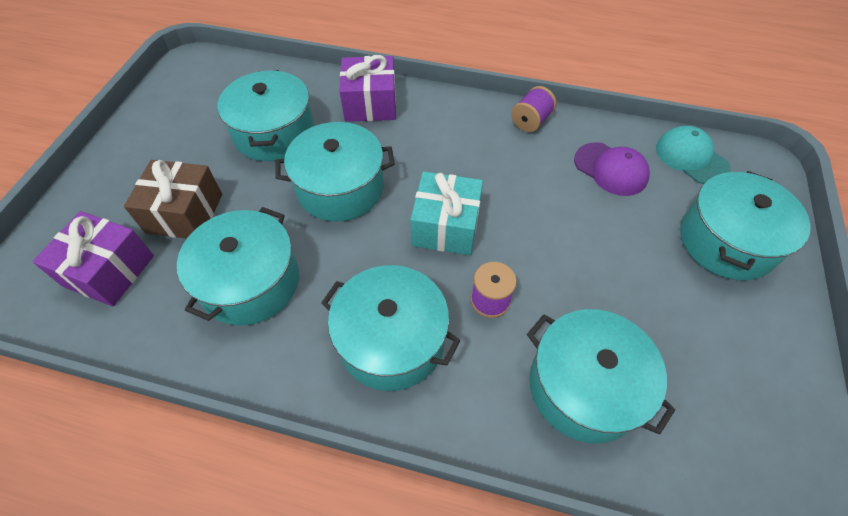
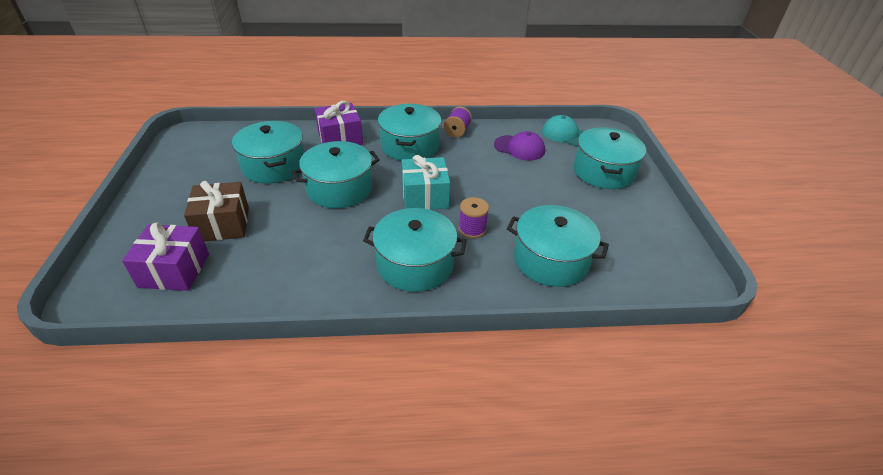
camera: 20 degrees left, 15 degrees down
(250, 282) = (295, 254): turquoise pot -> turquoise pot (410, 146)

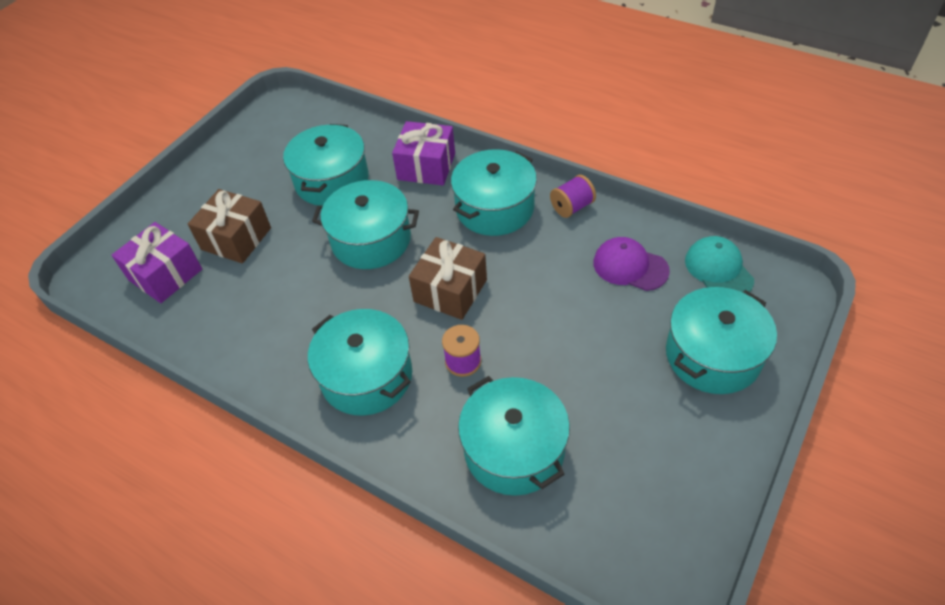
camera: 40 degrees right, 10 degrees up
(425, 196) = (450, 290): turquoise gift -> brown gift
(519, 148) = (630, 266): purple cap -> purple cap turned 150 degrees clockwise

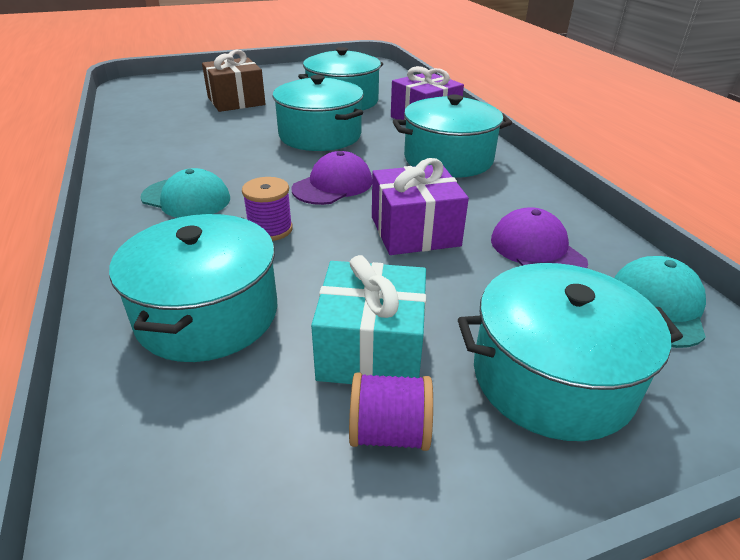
camera: 35 degrees right, 15 degrees down
(165, 274) = (169, 98): purple gift -> purple gift (415, 231)
(366, 376) = (186, 198): turquoise pot -> turquoise cap
(450, 290) = (333, 185): brown gift -> purple cap
(572, 207) = (526, 187): purple spool -> purple spool (389, 432)
(621, 403) = (371, 349): none -> turquoise gift

